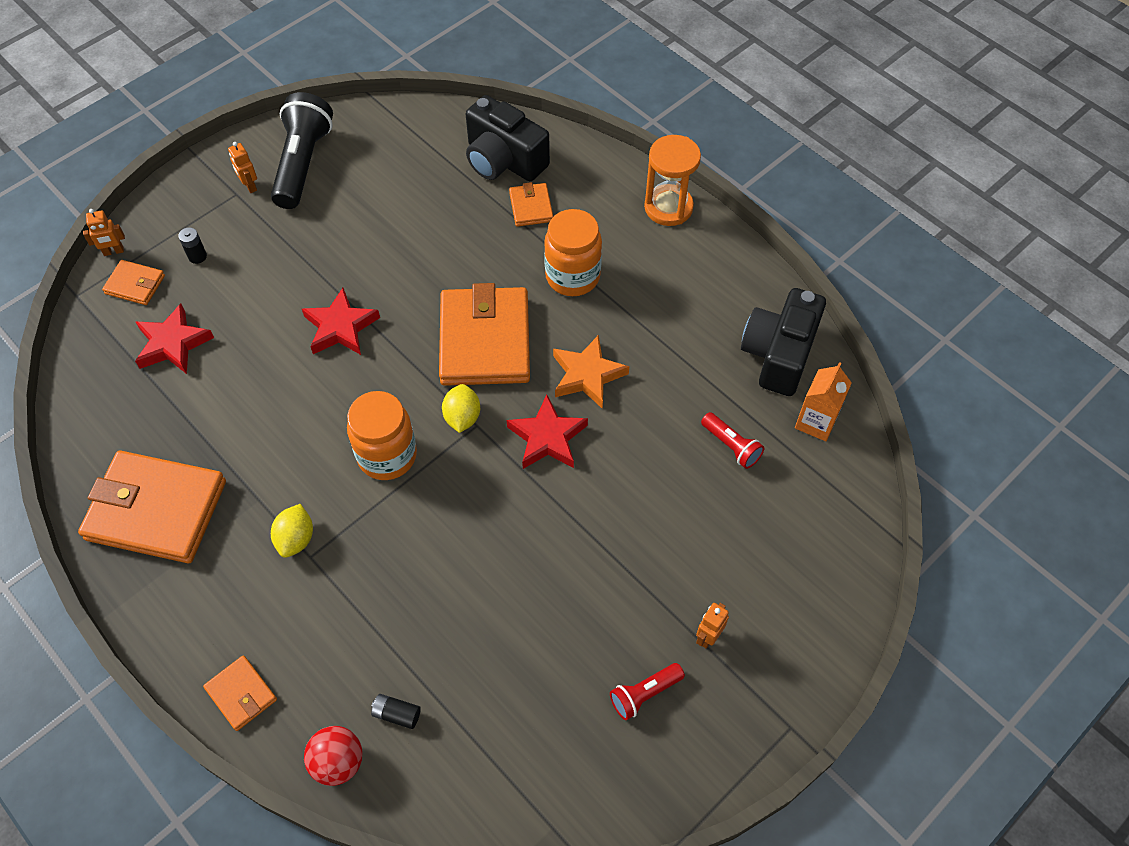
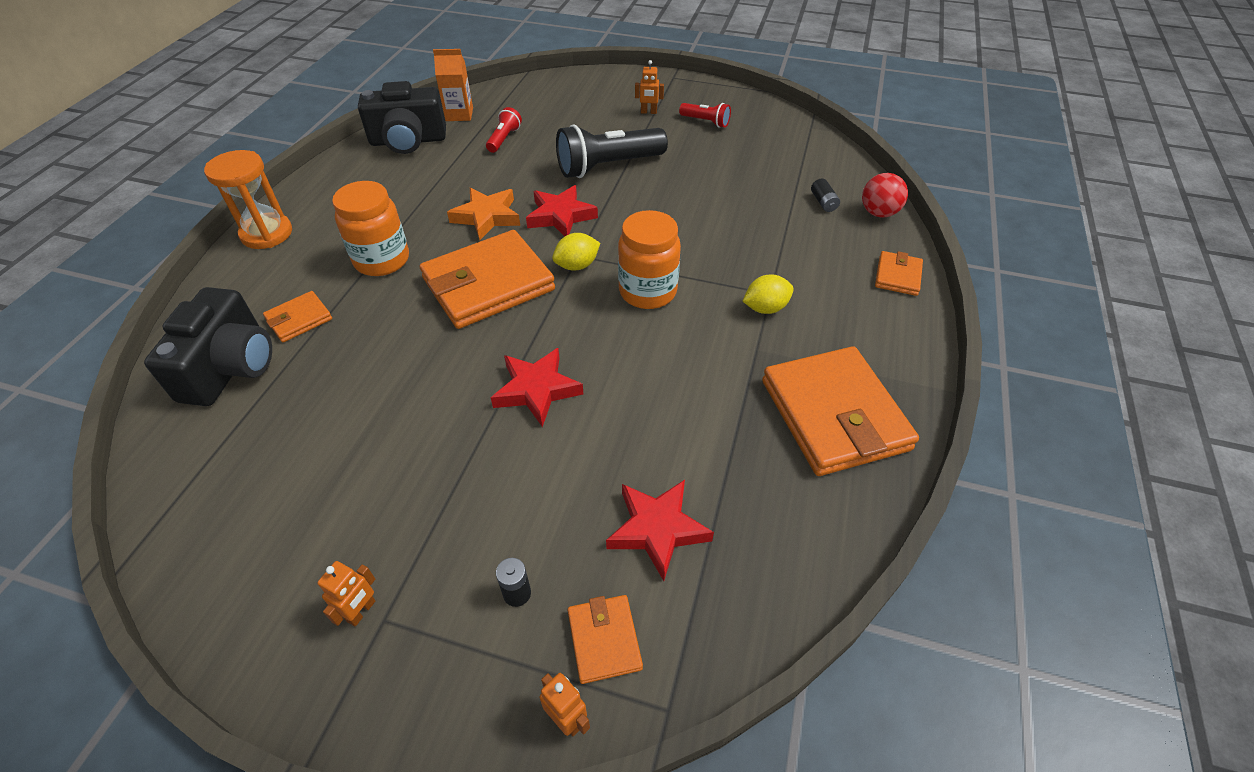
camera: 120 degrees left, 10 degrees down
(303, 164) = (294, 568): black flashlight -> black flashlight (608, 166)

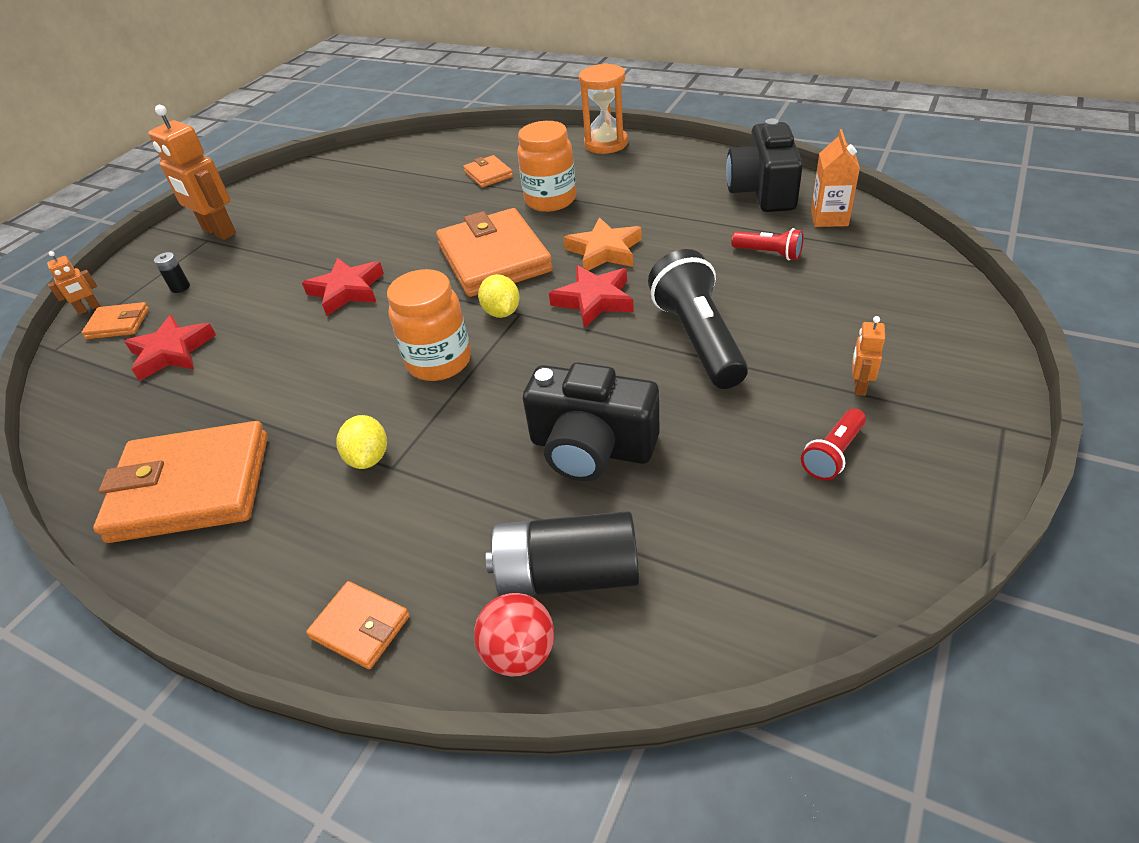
camera: 105 degrees right, 5 degrees down
(230, 367) = (449, 157): black camera -> black camera (591, 448)
(361, 611) = (219, 232): orange robot -> orange robot, size x2.12
(823, 202) = (567, 575): black battery -> black battery, size x2.37

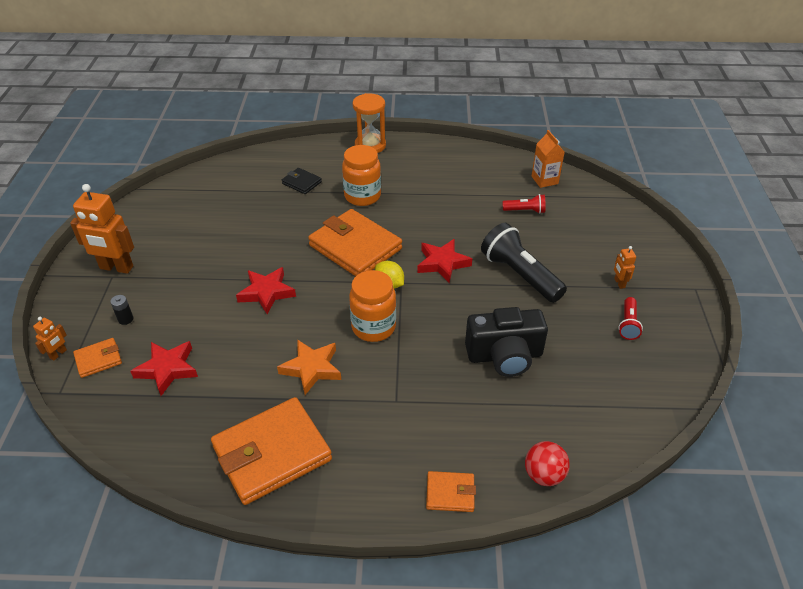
camera: 30 degrees left, 0 degrees up
(369, 457) = (376, 399): yellow lemon -> none
(488, 174) = (301, 183): orange wallet -> black wallet
(567, 575) = (540, 428): black battery -> none
(604, 251) = (425, 228): orange star -> orange star (311, 368)
(763, 191) = (495, 167): black camera -> none

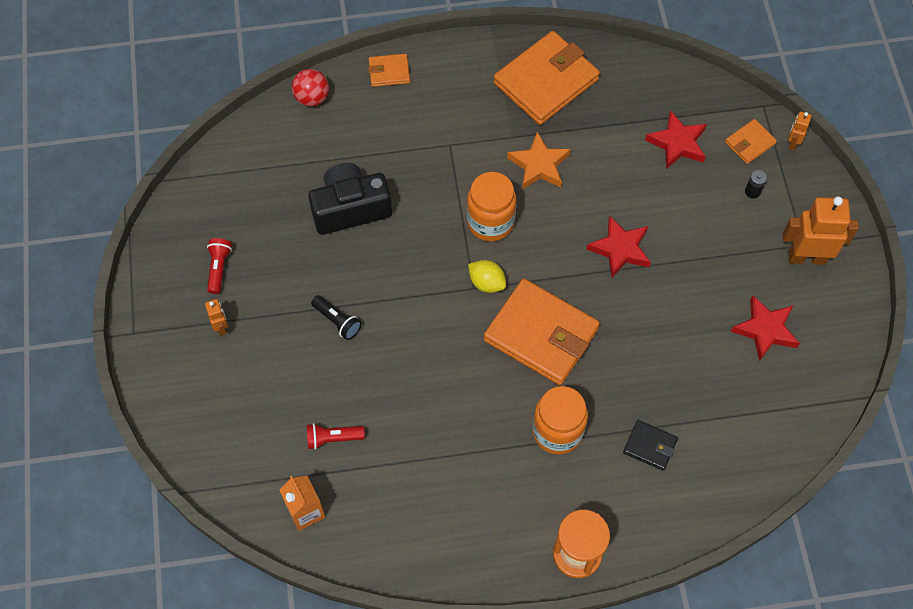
camera: 170 degrees right, 20 degrees up
(442, 263) = (430, 325): red star -> red star (765, 330)
(520, 275) = (337, 321): black flashlight -> black flashlight, size x0.50

